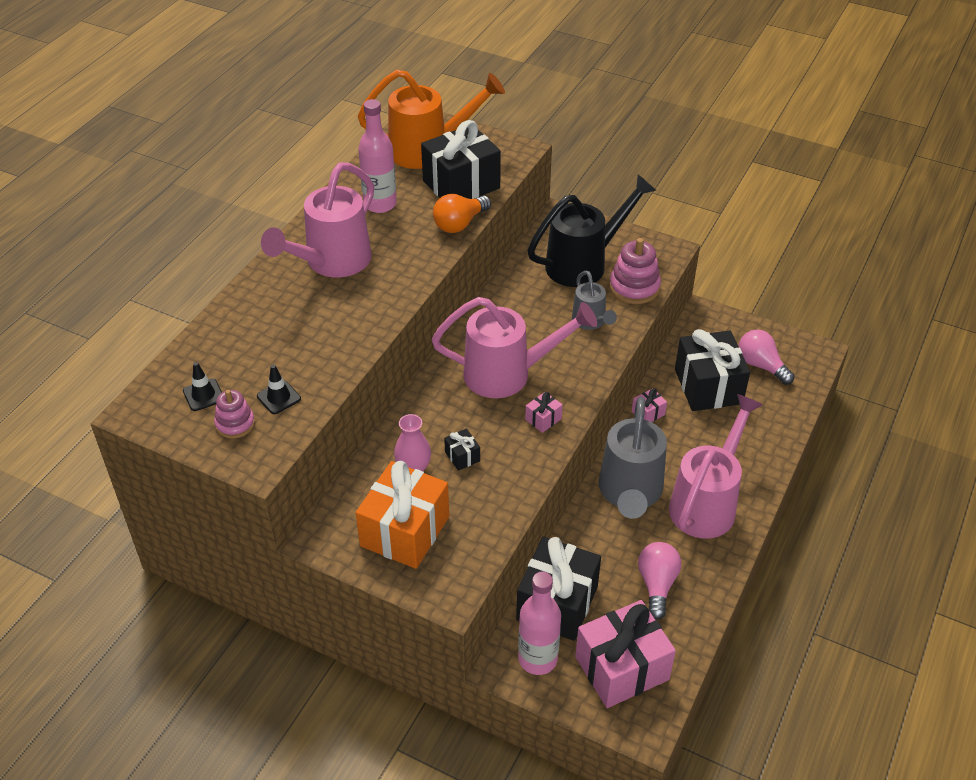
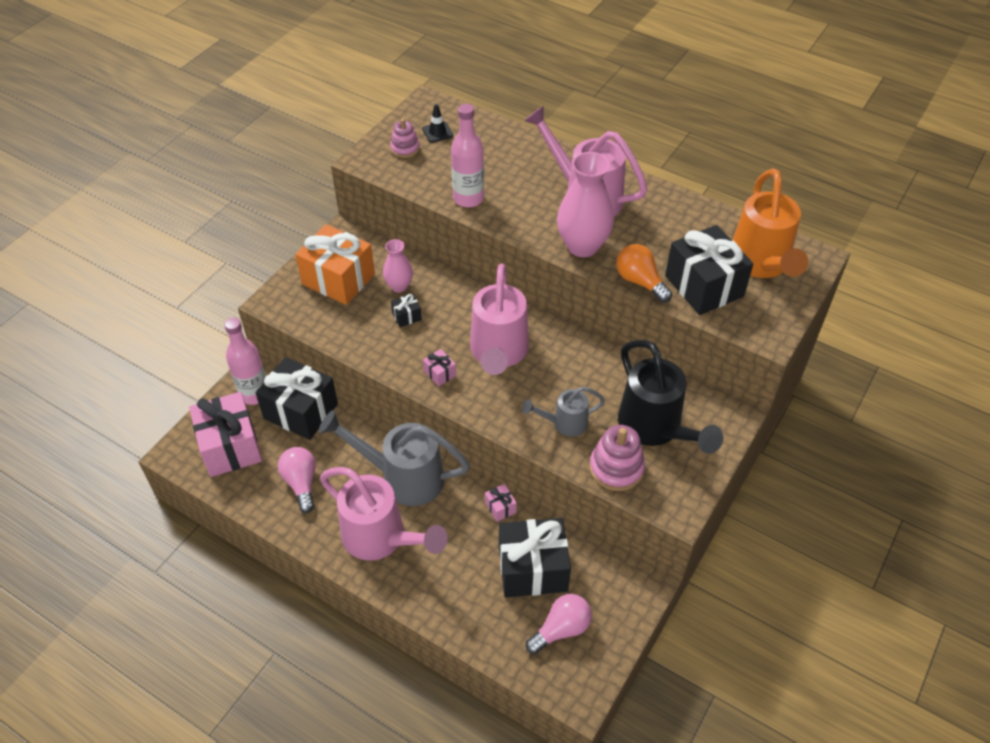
camera: 95 degrees right, 5 degrees up
(279, 397) = (427, 169): black traffic cone -> none
(380, 204) = (669, 228): pink bottle -> pink bottle (468, 198)
(411, 263) = (582, 246): none -> pink vase
(657, 584) = (301, 483): pink light bulb -> pink light bulb turned 120 degrees counterclockwise

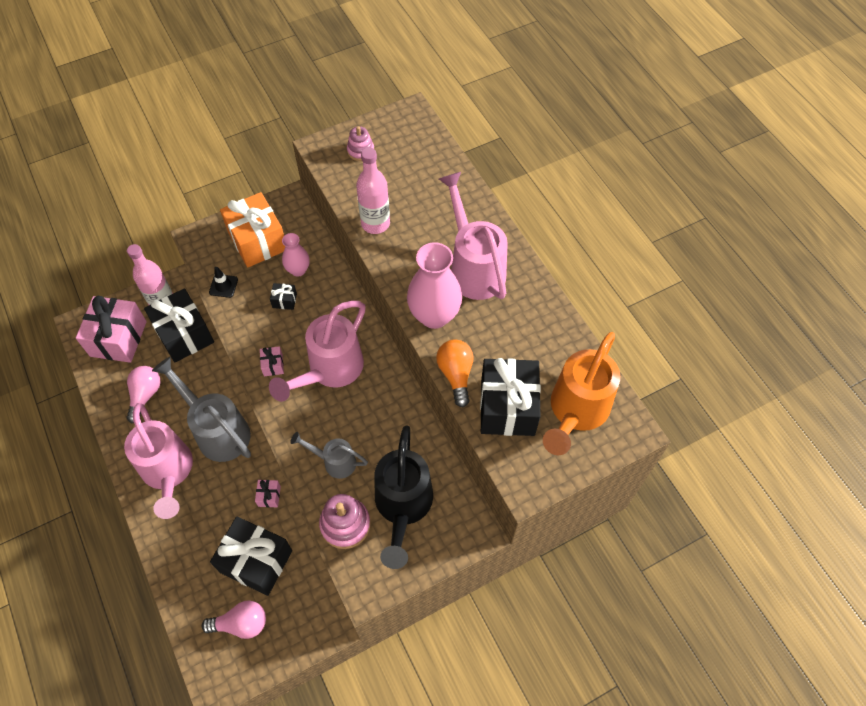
camera: 30 degrees right, 10 degrees up
(437, 132) = (398, 146): black traffic cone -> black traffic cone (223, 286)

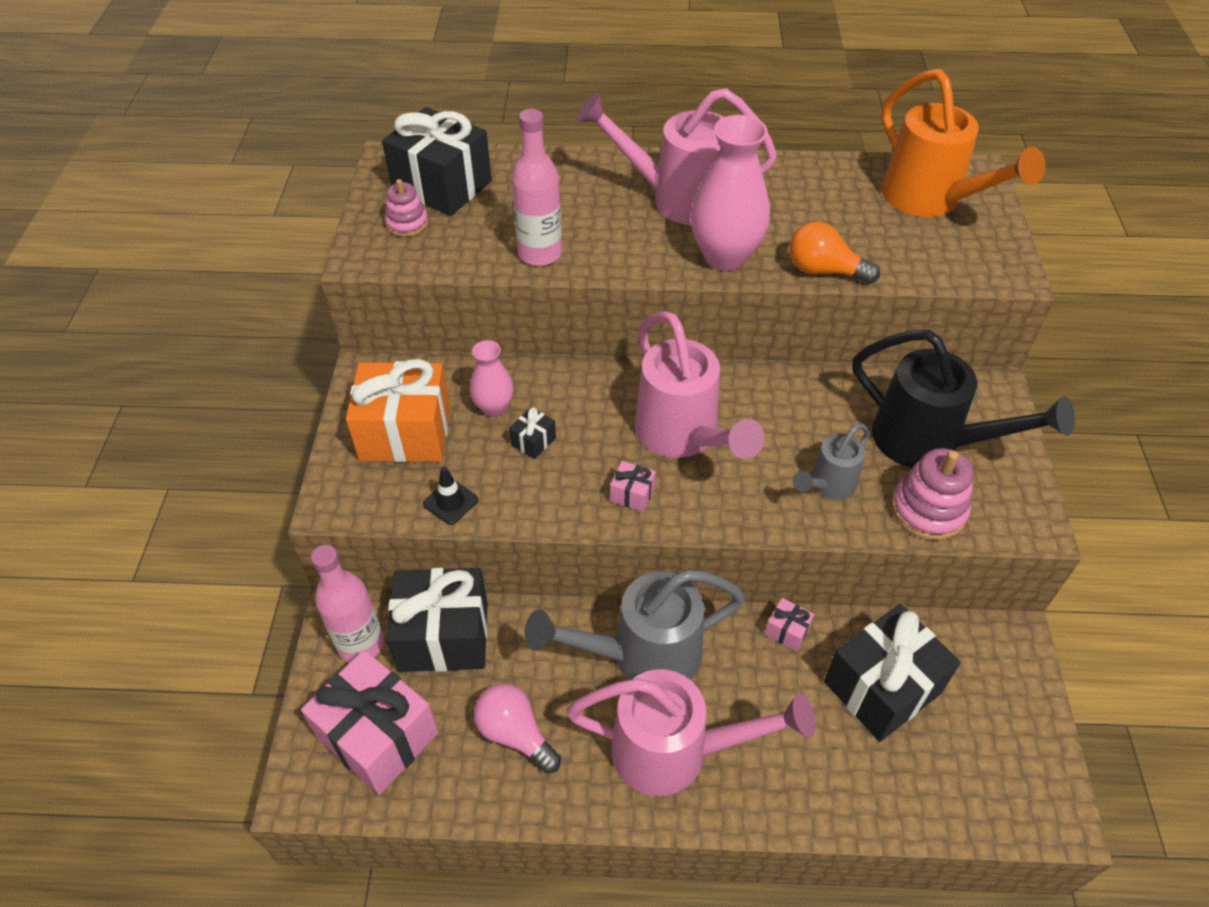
camera: 60 degrees left, 10 degrees down
(241, 623) = (971, 744): pink light bulb -> none
(507, 407) = (895, 247): black gift -> black gift (442, 186)

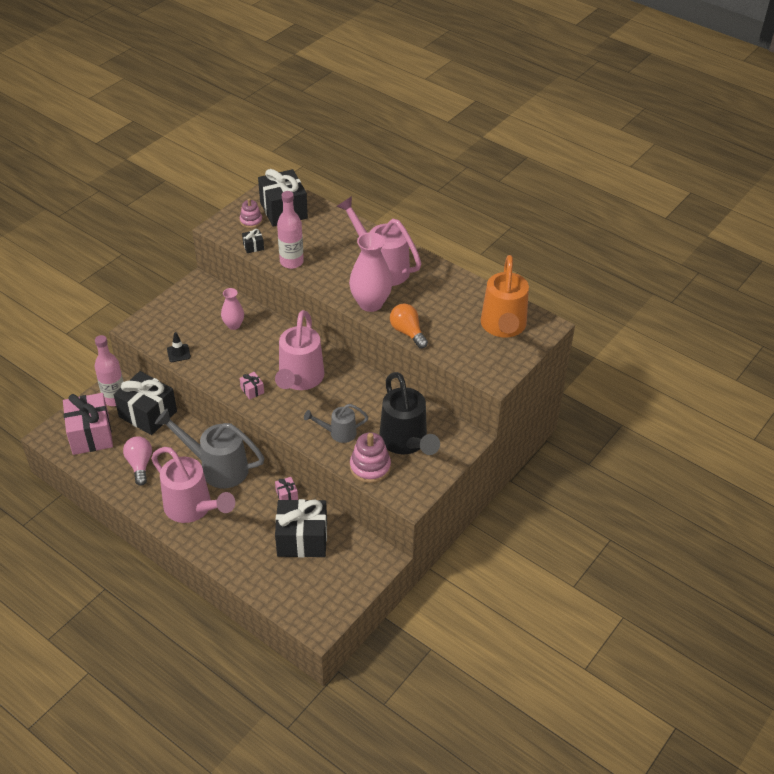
camera: 35 degrees right, 5 degrees down
(405, 433) = (188, 316): orange gift -> none
(533, 441) = (235, 347): black gift -> black gift (253, 246)

